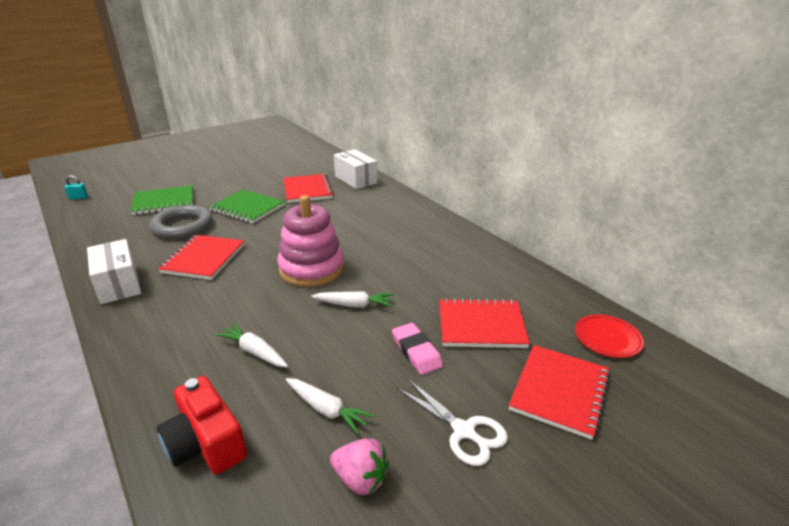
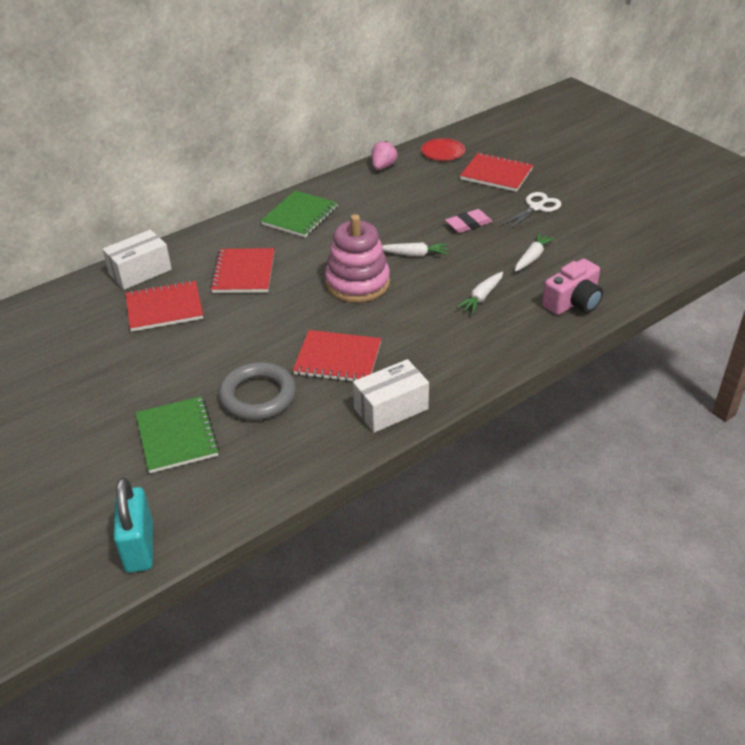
camera: 90 degrees left, 10 degrees up
(78, 198) = (139, 547): turquoise padlock -> turquoise padlock, size x2.28
(206, 443) = (573, 302): red camera -> pink camera
(247, 208) = (211, 350): green notebook -> green notebook (300, 216)
(354, 305) = (414, 254): white carrot -> white carrot turned 90 degrees clockwise
(361, 479) = (580, 241): pink strawberry -> pink strawberry (383, 166)
(481, 325) = (435, 197): red notebook -> red notebook (243, 272)

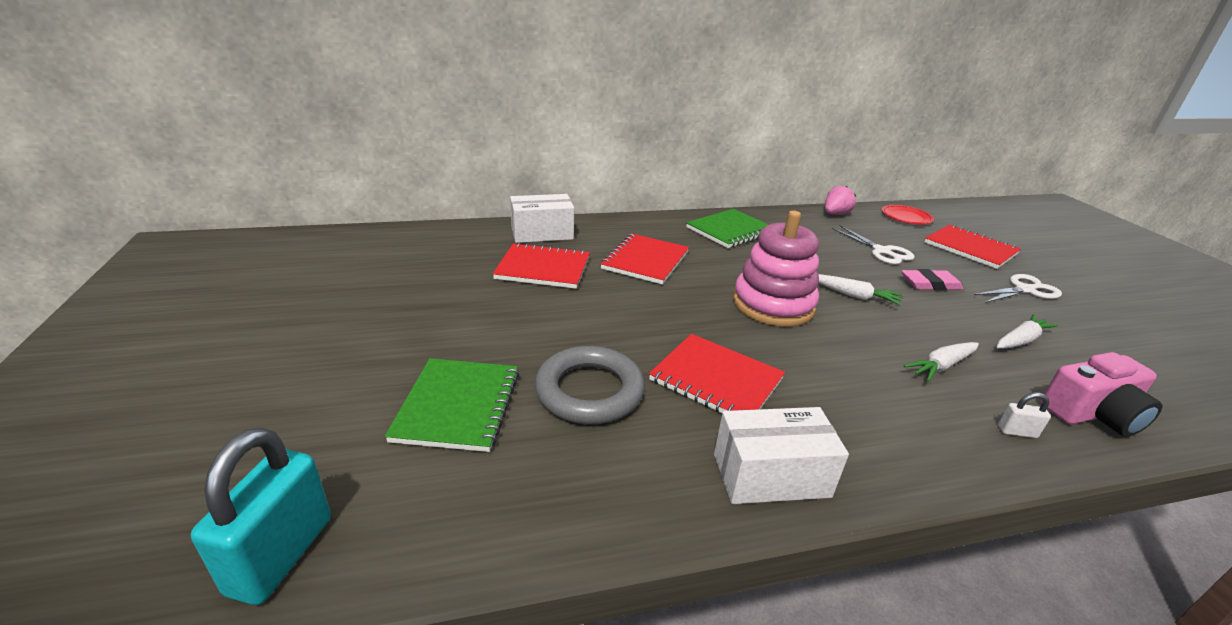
camera: 20 degrees right, 10 degrees down
(428, 200) = (881, 251): none -> white scissors
(528, 331) = (1017, 432): none -> white padlock

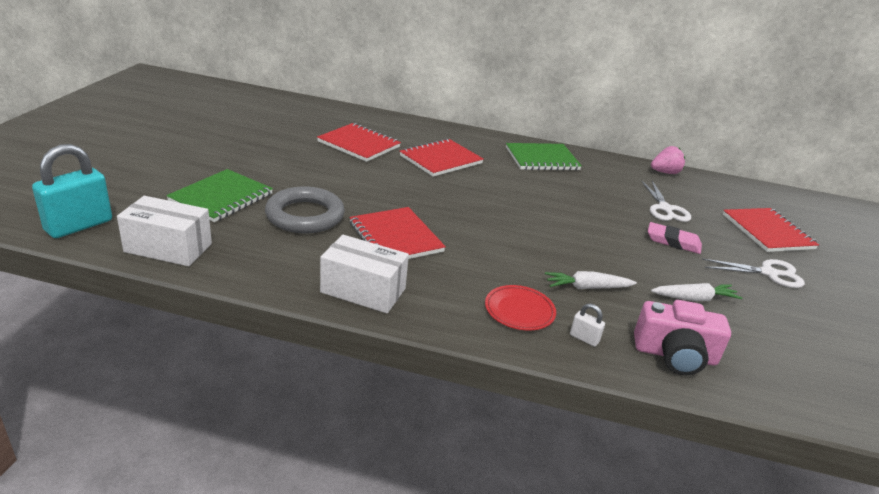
camera: 25 degrees right, 0 degrees up
(542, 233) = (385, 123): white box -> white box (168, 248)
(773, 304) = (503, 212): pink stacking toy -> none
(853, 295) = (584, 227): white carrot -> none
(906, 217) = (739, 193): red plate -> red plate (519, 310)

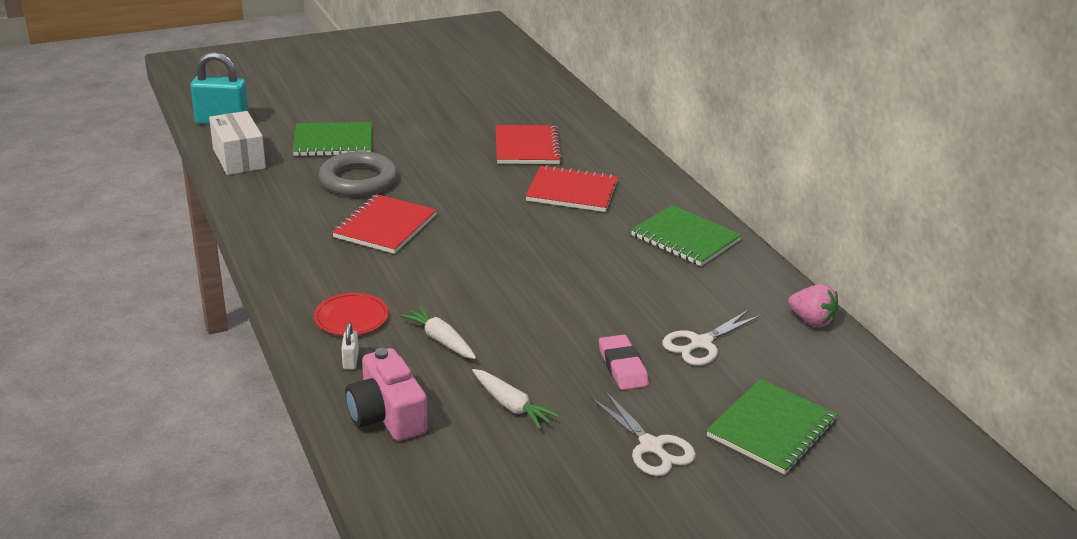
camera: 55 degrees right, 0 degrees up
(363, 290) = (286, 244): white box -> none
(767, 232) = (771, 429): red notebook -> green notebook

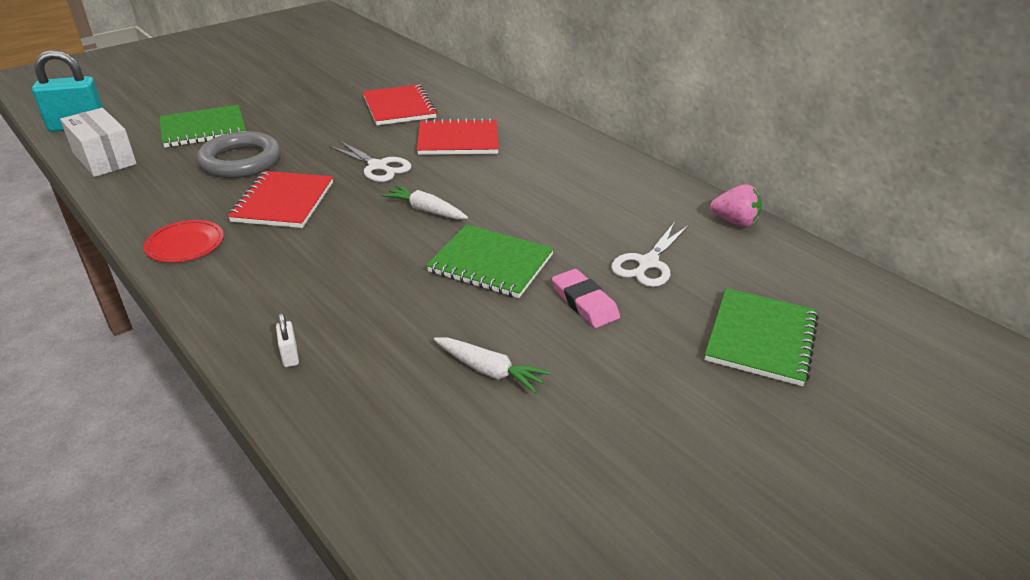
camera: 15 degrees left, 5 degrees up
(351, 318) = (276, 305): red plate -> red plate (185, 245)
(387, 415) = (353, 413): pink camera -> none
(440, 340) = (384, 311): white carrot -> white carrot (426, 210)
(651, 446) = (655, 385): white scissors -> white scissors (378, 166)
(685, 238) = (582, 166): green notebook -> green notebook (491, 263)

